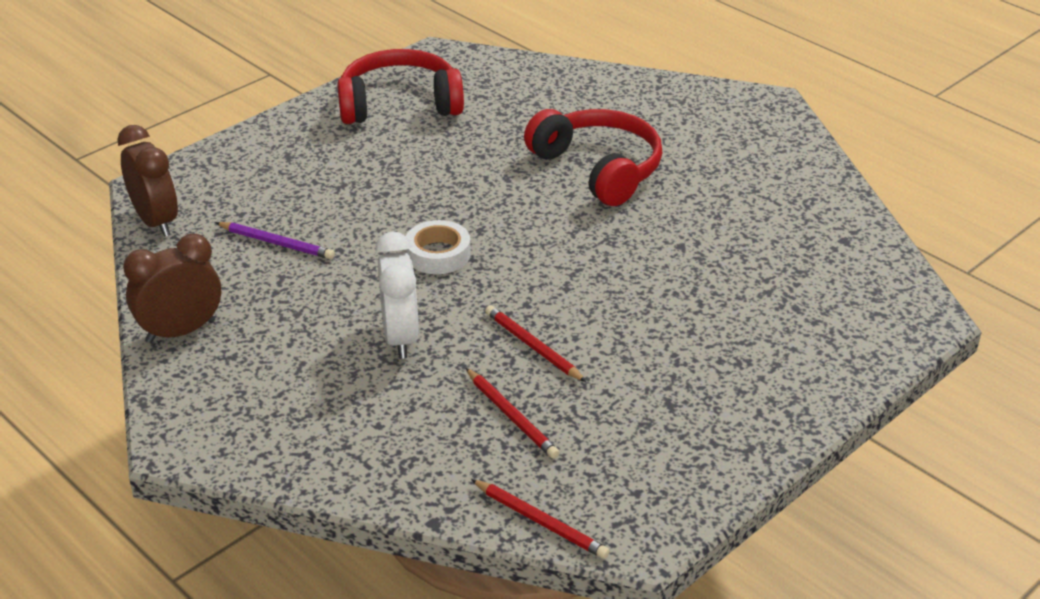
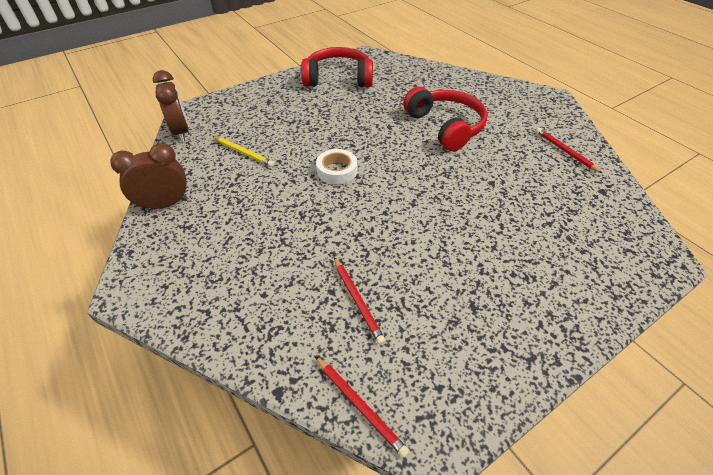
camera: 10 degrees right, 10 degrees up
(276, 243) = (243, 152): purple pencil -> yellow pencil
(400, 337) = (298, 227): white clock -> none
(533, 346) = (383, 245): red pencil -> red pencil (565, 151)

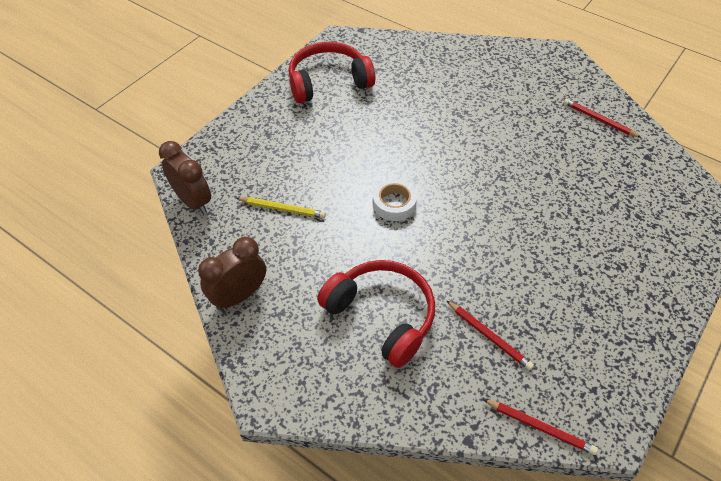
camera: 20 degrees left, 5 degrees up
(445, 126) = (474, 119): red headphones -> red headphones (382, 315)

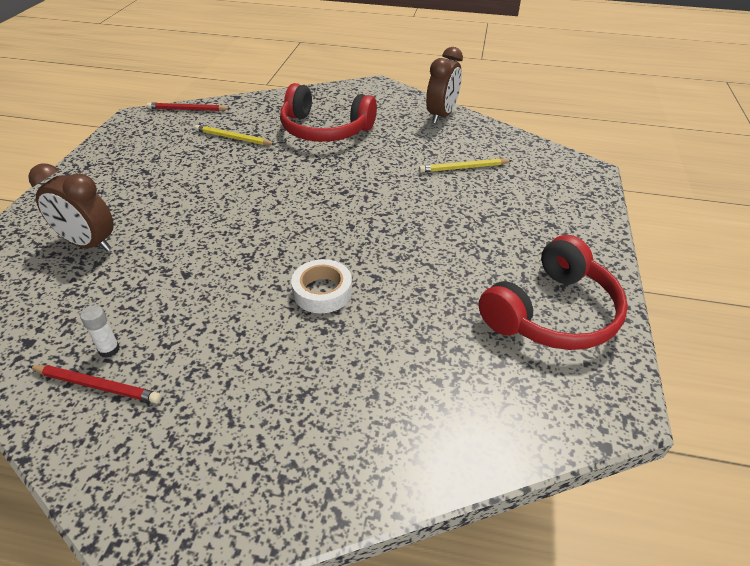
camera: 155 degrees right, 10 degrees down
(193, 201) = (546, 153): brown clock -> brown clock (88, 244)
(394, 203) = (360, 198): white tape -> white tape (322, 291)
(489, 336) = (233, 138): red pencil -> yellow pencil
(595, 137) = (109, 349): none -> white glue stick

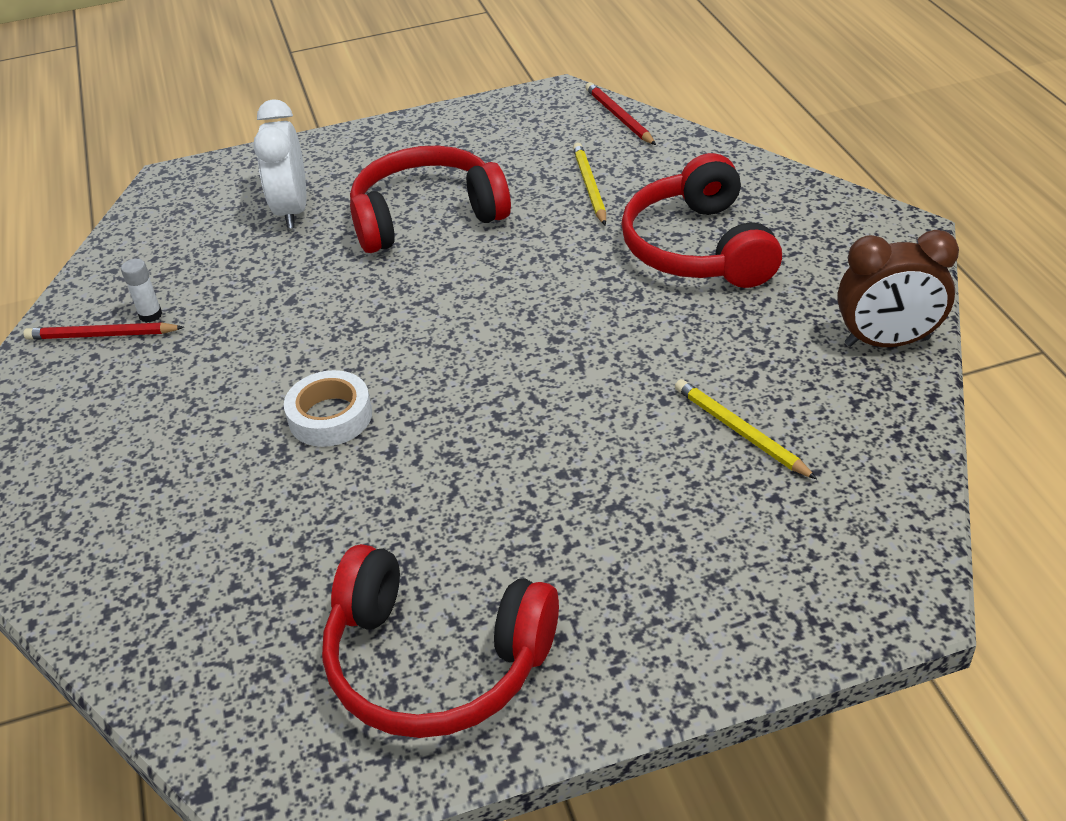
camera: 65 degrees right, 0 degrees up
(88, 244) = (292, 210): brown clock -> white clock
(97, 386) = (102, 335): red pencil -> red pencil turned 105 degrees clockwise
(179, 195) = (426, 216): none -> red headphones

